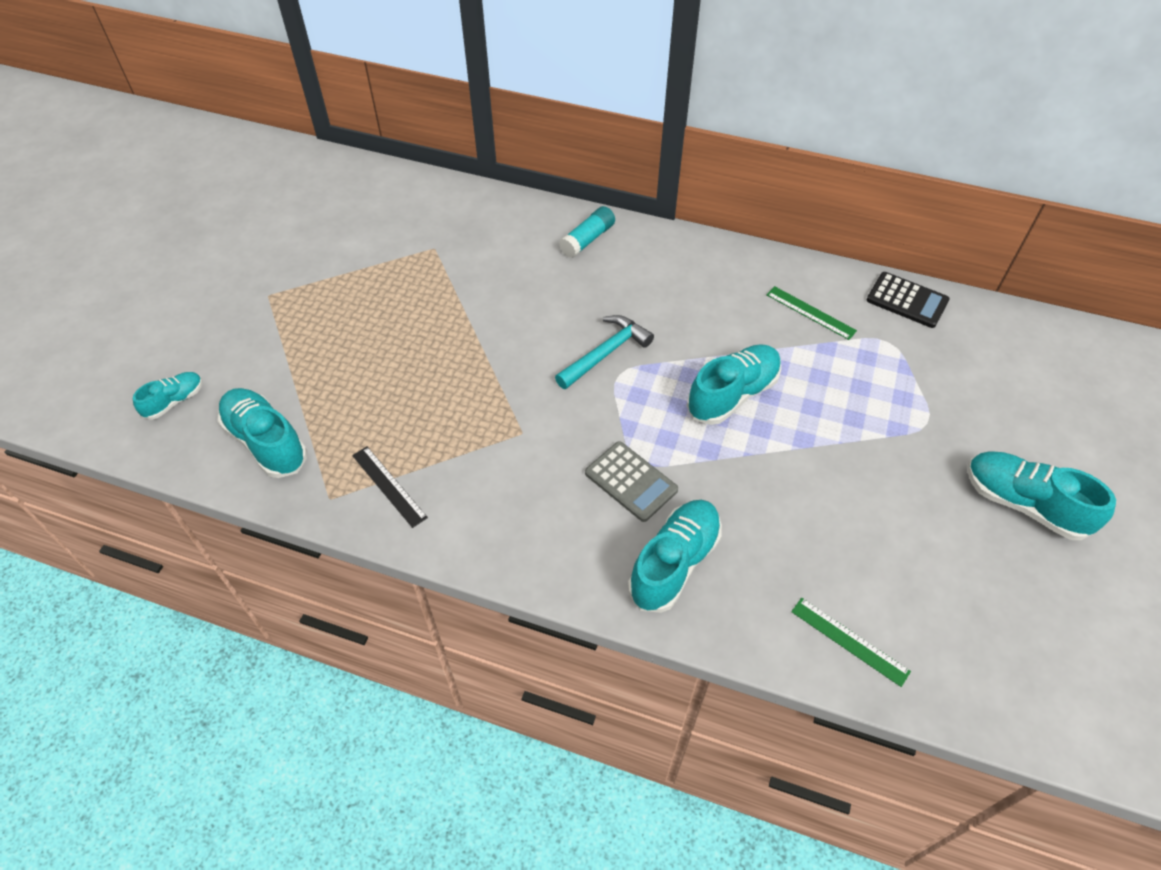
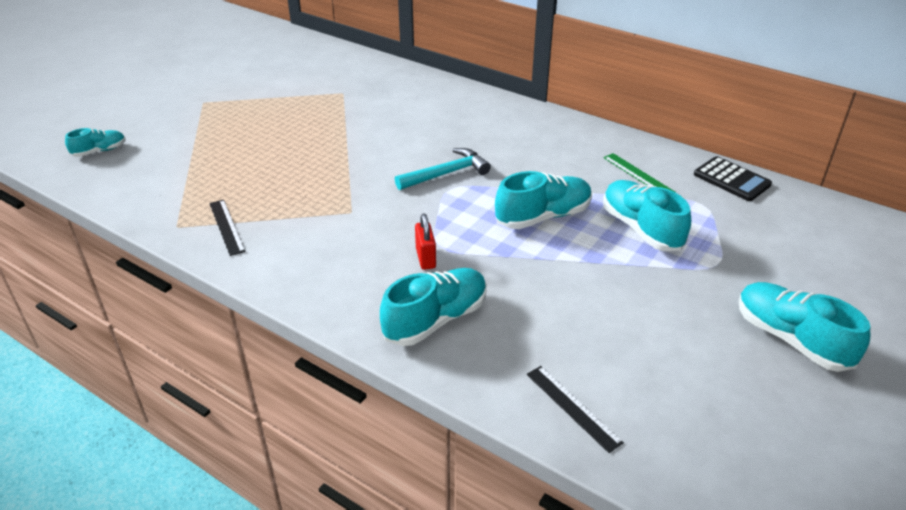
camera: 15 degrees right, 15 degrees down
(266, 442) = (150, 185): turquoise shoe -> turquoise shoe (641, 229)
(587, 239) = (467, 104): turquoise glue stick -> none
(631, 481) = (425, 258): grey calculator -> red padlock
(849, 641) = (572, 407): green ruler -> black ruler

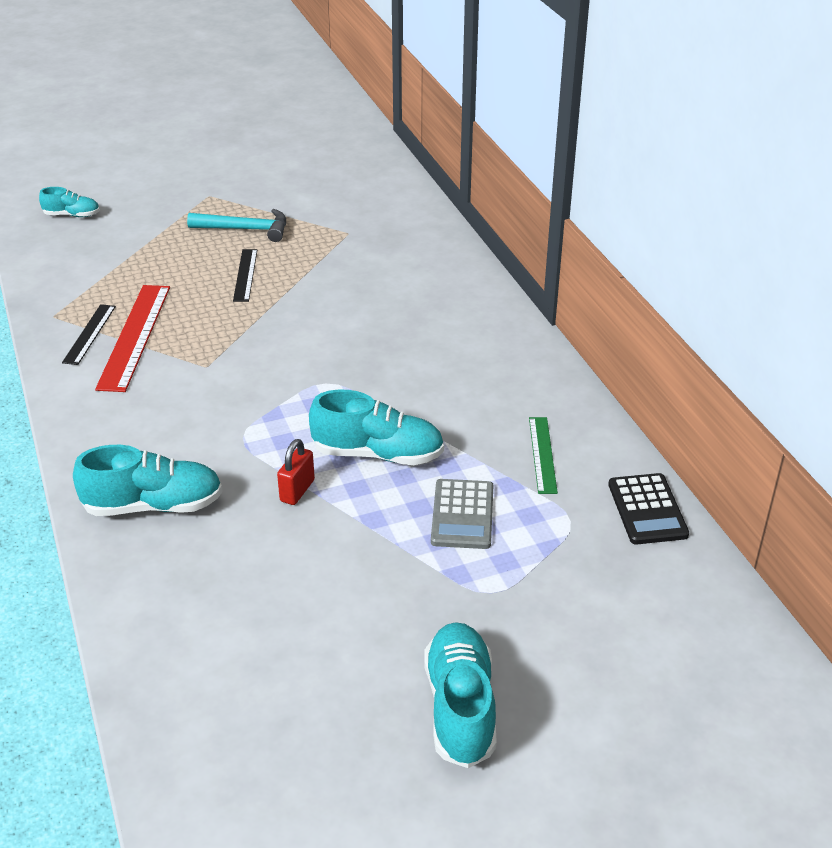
camera: 35 degrees right, 0 degrees up
(267, 214) = (134, 336): none -> red ruler
(425, 258) = (215, 443): red padlock -> red padlock (297, 490)
(446, 174) = (340, 365): turquoise hammer -> turquoise hammer (245, 229)
(572, 407) = (167, 646): black ruler -> black ruler (245, 275)
(641, 229) = (462, 515): turquoise shoe -> grey calculator

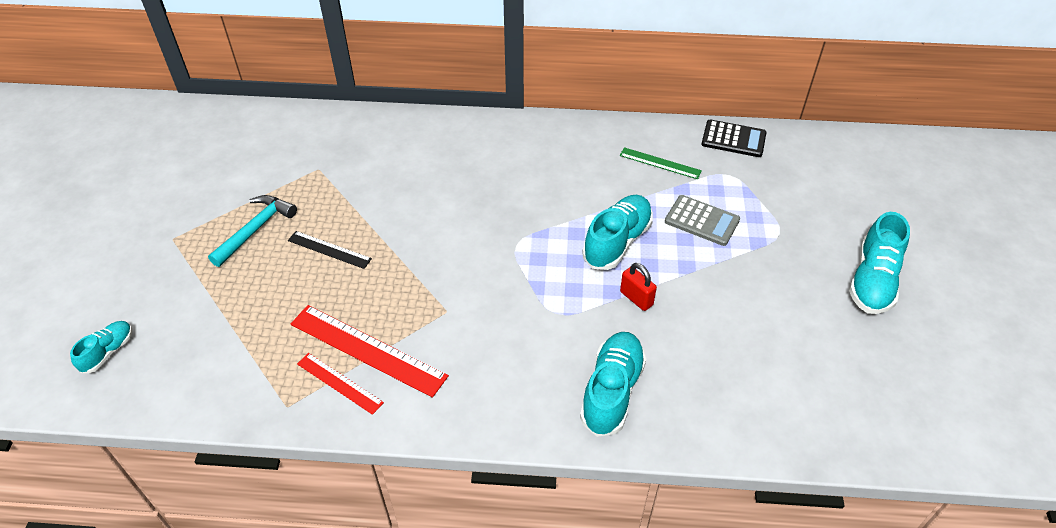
camera: 65 degrees left, 10 degrees up
(89, 334) = (339, 383): black ruler -> red ruler
(460, 707) = (872, 280): turquoise shoe -> turquoise shoe turned 90 degrees counterclockwise

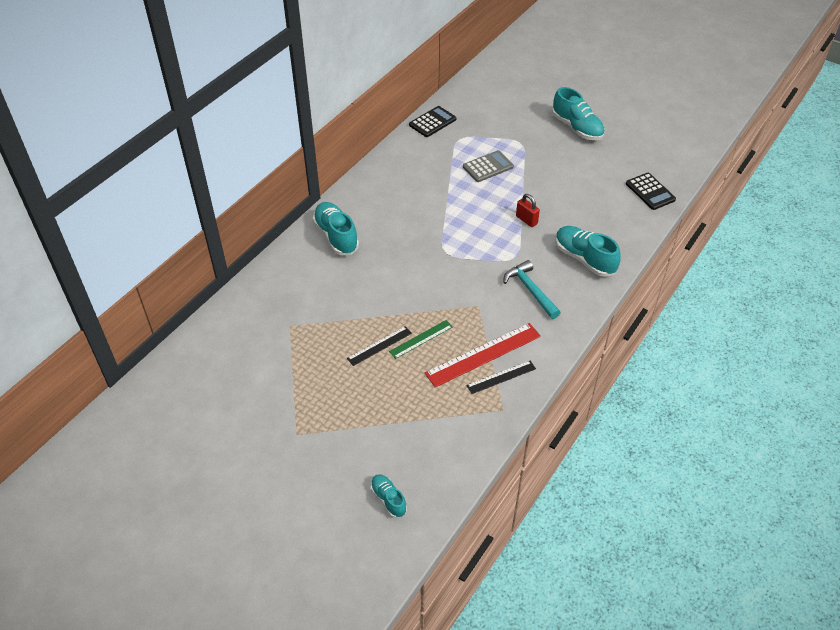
camera: 60 degrees left, 0 degrees up
(255, 229) = (327, 381): turquoise hammer -> turquoise hammer (530, 290)
(339, 383) = (501, 377): red ruler -> black ruler
(617, 242) = (477, 208): turquoise shoe -> turquoise shoe (336, 236)
(636, 298) = (526, 220): red padlock -> red padlock turned 60 degrees clockwise
(660, 163) = (427, 161): green ruler -> green ruler (421, 339)
(821, 421) = (650, 192): none -> black calculator

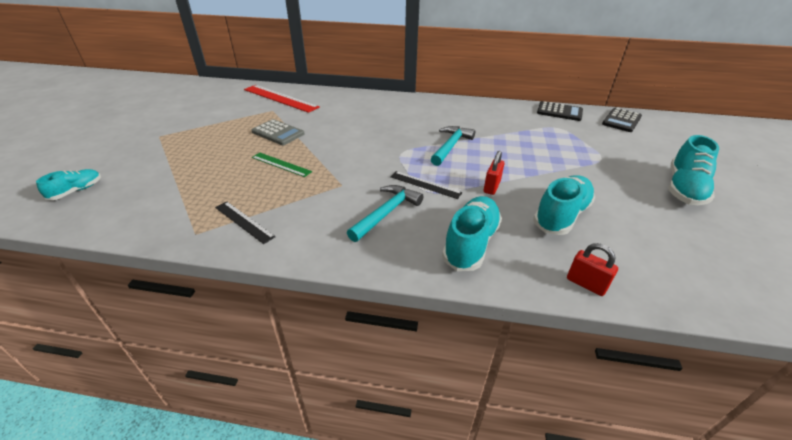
camera: 65 degrees right, 10 degrees down
(336, 236) = (379, 105): turquoise shoe -> turquoise shoe (561, 215)
(379, 346) = (265, 147): black ruler -> black ruler (425, 185)
(453, 217) = (450, 146): none -> turquoise hammer
(483, 355) = (273, 203): red ruler -> red ruler (280, 98)
(488, 167) = (540, 149): grey calculator -> grey calculator (278, 133)
(640, 225) = (586, 284): none -> red padlock
(650, 192) = (666, 279): black calculator -> black calculator (621, 120)

